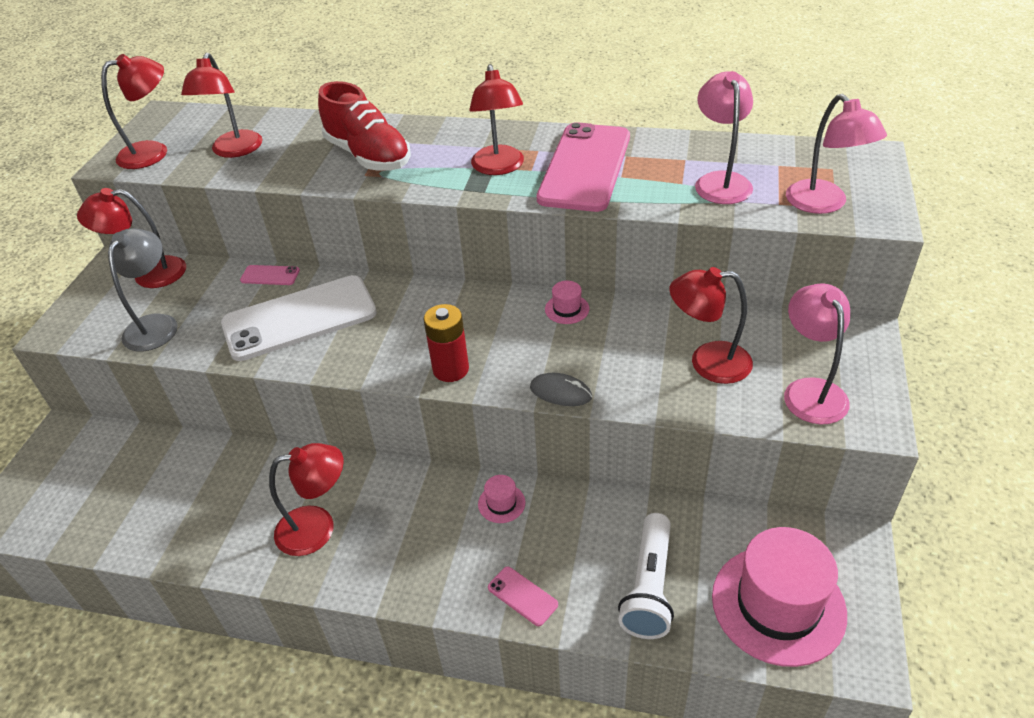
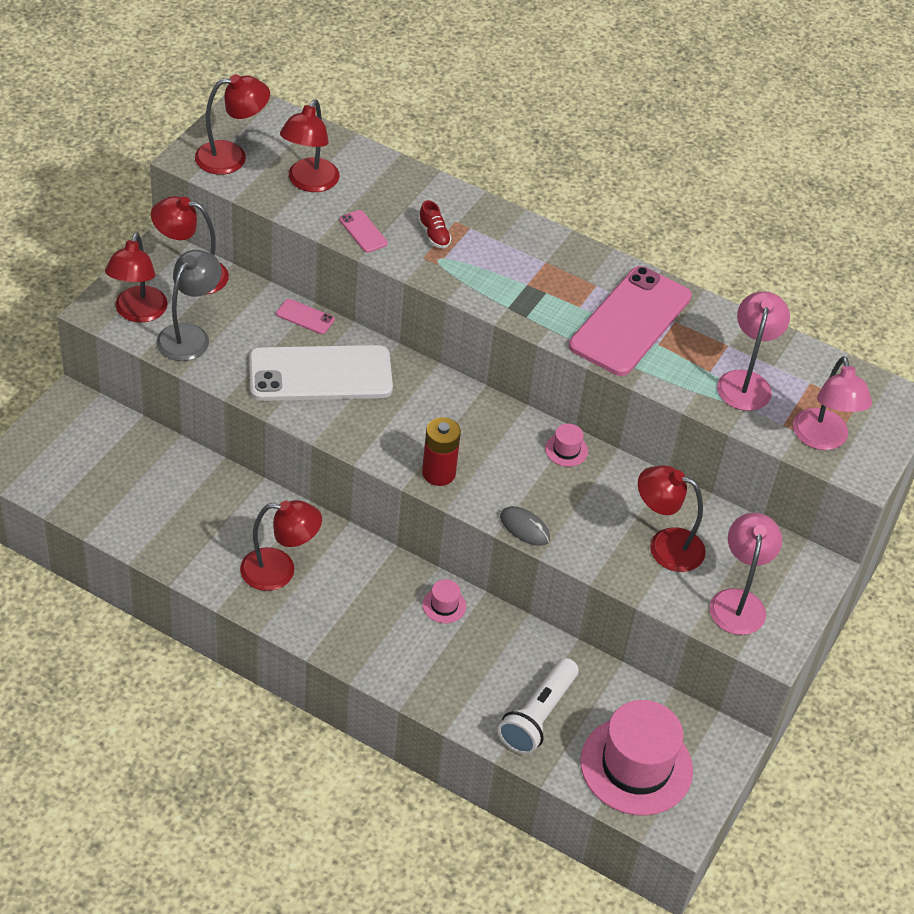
camera: 10 degrees right, 5 degrees up
(368, 156) = (434, 235): red shoe -> red shoe, size x0.43
(499, 167) = (551, 293): red lamp -> red lamp (138, 313)
(522, 596) = (431, 686): pink phone -> pink phone (363, 231)

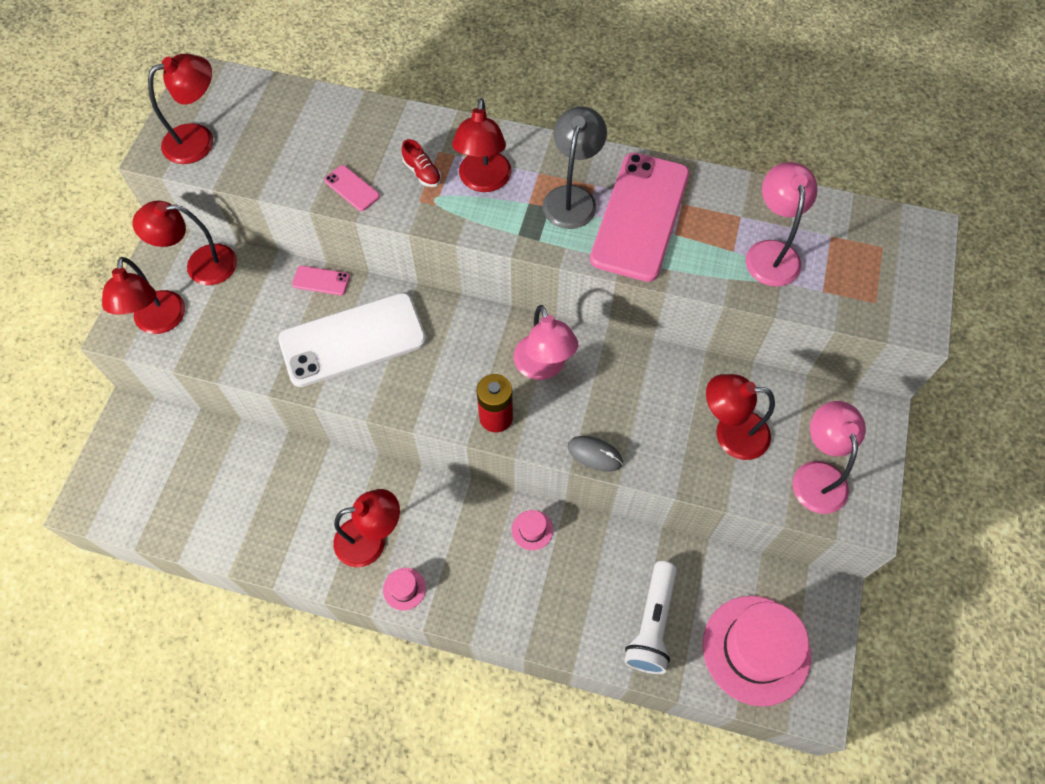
camera: 10 degrees left, 15 degrees up
(189, 335) = (215, 333): grey lamp -> grey lamp (572, 197)
(309, 183) = (283, 148): red lamp -> red lamp (483, 181)
(566, 450) = (607, 355): pink hat -> pink hat (404, 589)
(822, 439) = (865, 297): pink lamp -> pink lamp (543, 367)

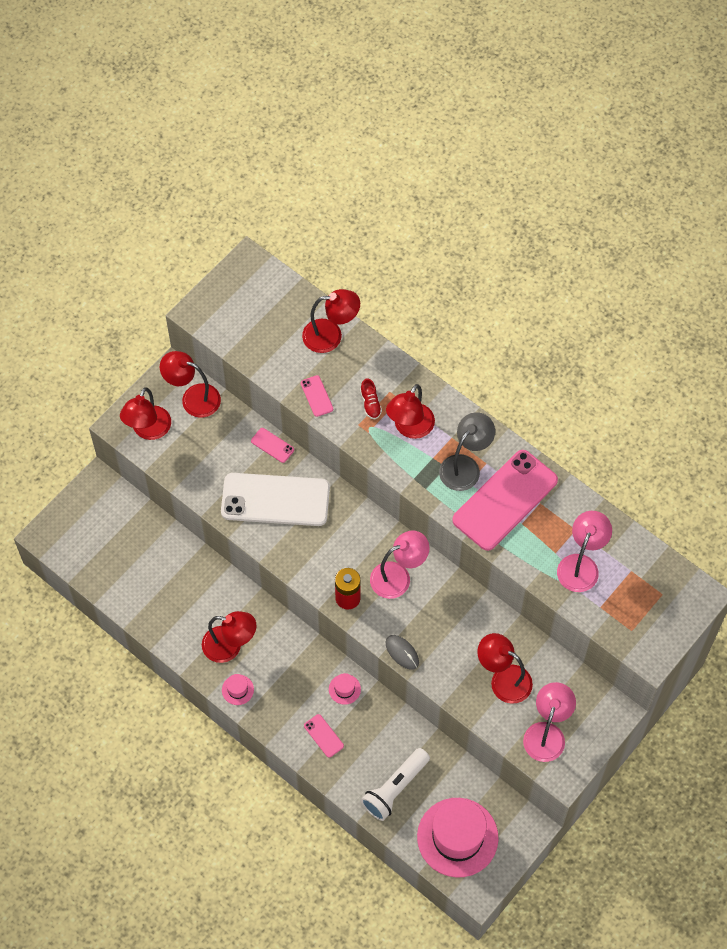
camera: 25 degrees right, 0 degrees up
(199, 140) = (228, 314): red lamp -> red lamp (331, 335)
(535, 598) = (323, 736): none -> pink phone
(543, 367) = (398, 576): pink lamp -> pink lamp turned 120 degrees counterclockwise

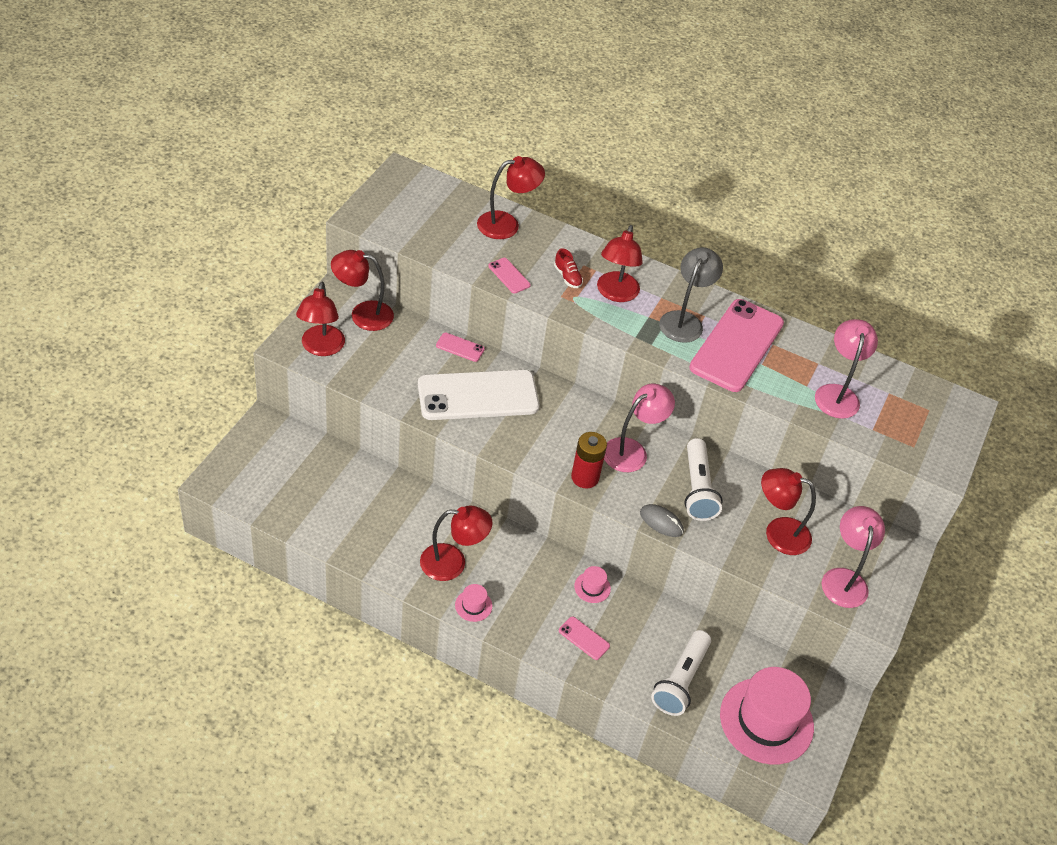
camera: 20 degrees left, 15 degrees down
(445, 624) = (697, 489): none -> white flashlight

